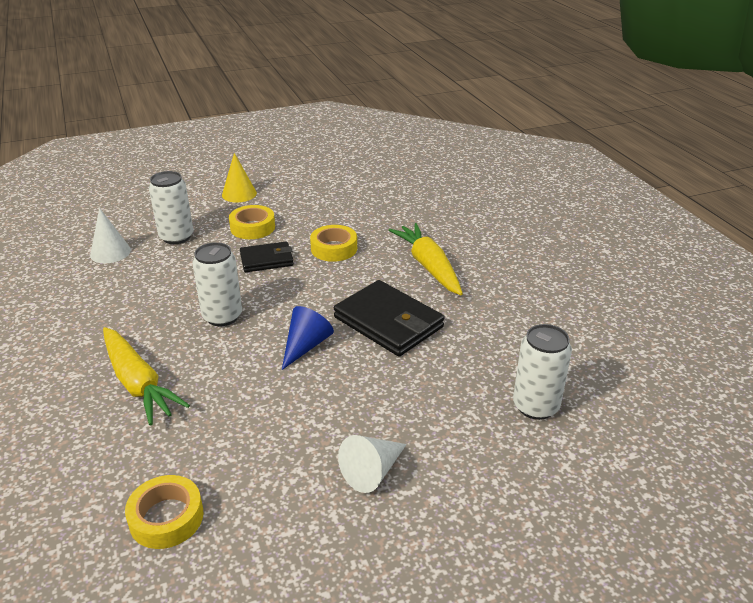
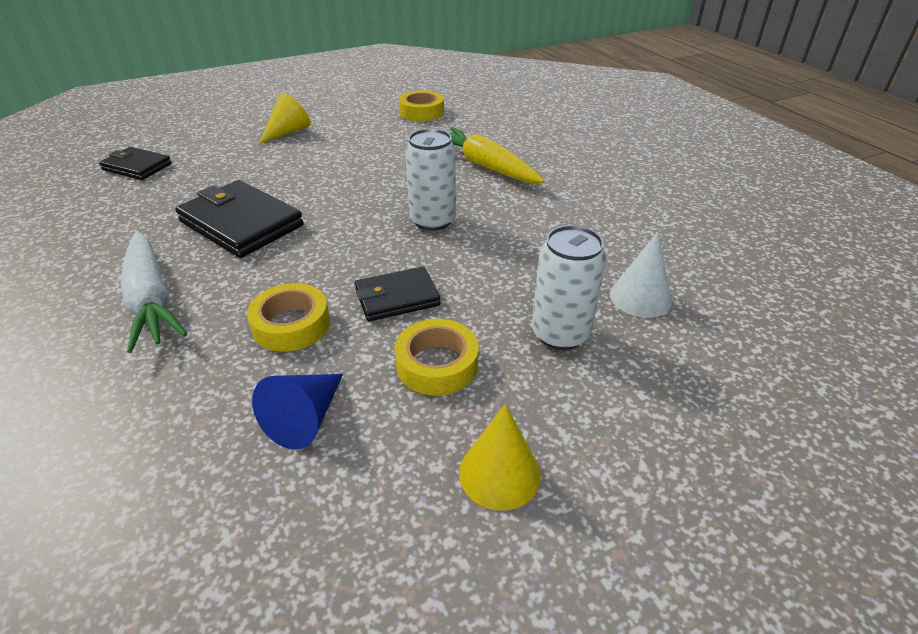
camera: 175 degrees right, 5 degrees up
(305, 346) = (336, 198): blue cone -> blue cone (306, 418)
(372, 471) = (288, 132): white cone -> yellow cone
(428, 266) = (151, 300): yellow carrot -> white carrot
(535, 406) = (137, 167): white can -> black wallet

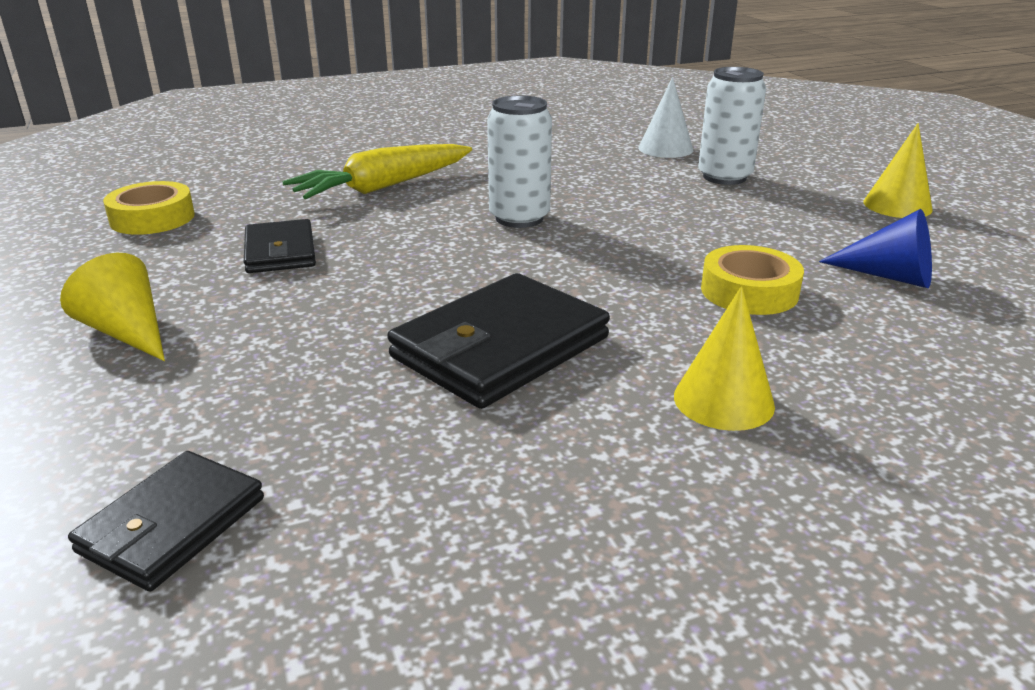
camera: 85 degrees left, 10 degrees down
(151, 300) = (723, 400): white carrot -> yellow cone
(397, 298) = (684, 237): black wallet -> black wallet (280, 252)
(437, 364) = (785, 222): yellow tape -> none

